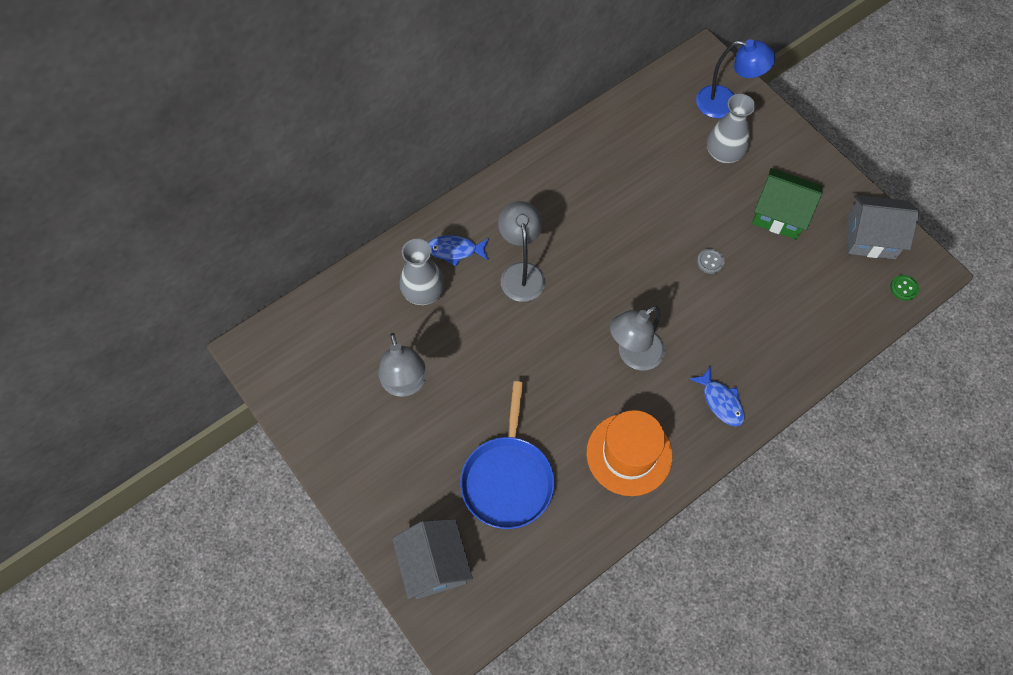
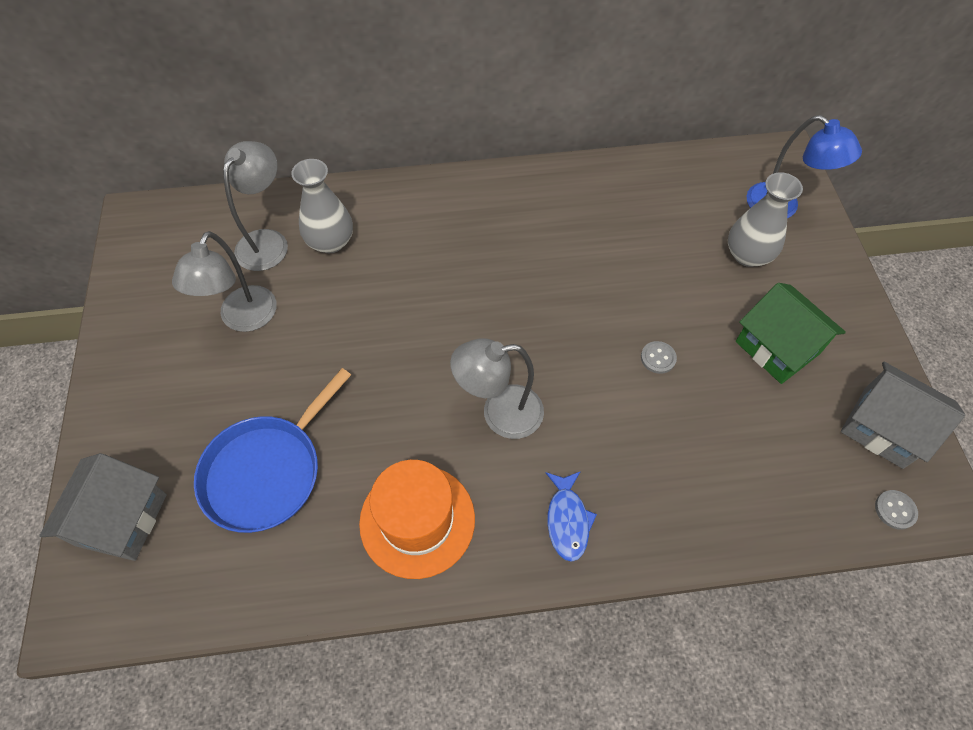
camera: 30 degrees right, 5 degrees down
(455, 250) = (391, 219): blue fish -> none
(521, 273) = (441, 270): grey lamp -> grey lamp (268, 241)
(904, 288) = (895, 510): green button -> grey button

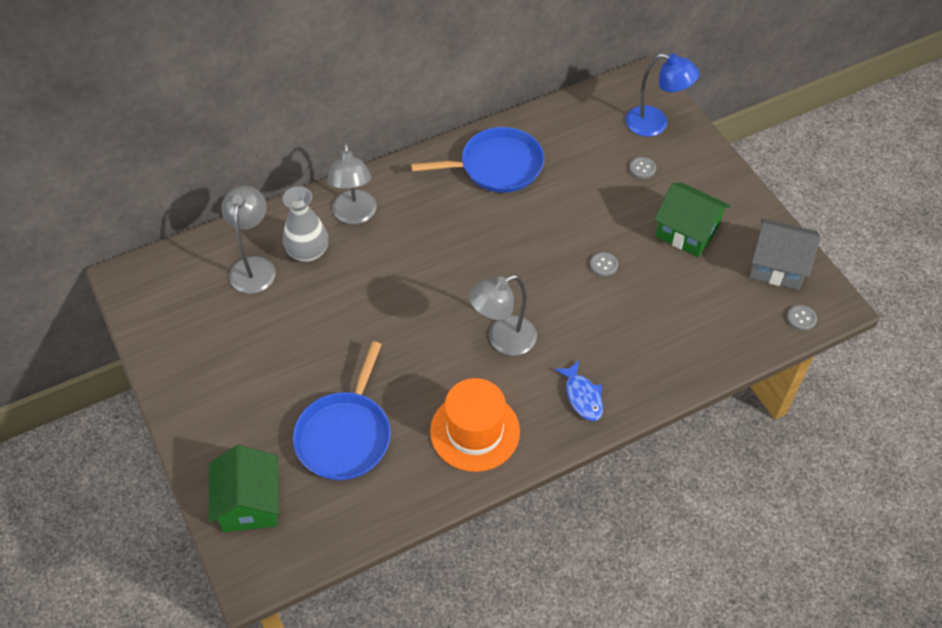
camera: 20 degrees left, 5 degrees down
(121, 519) = (249, 503): grey house -> green house
(243, 319) = (267, 332): grey lamp -> grey lamp (355, 215)
(577, 205) = (497, 166): none -> blue pan
(747, 255) = (642, 168): grey vase -> grey button

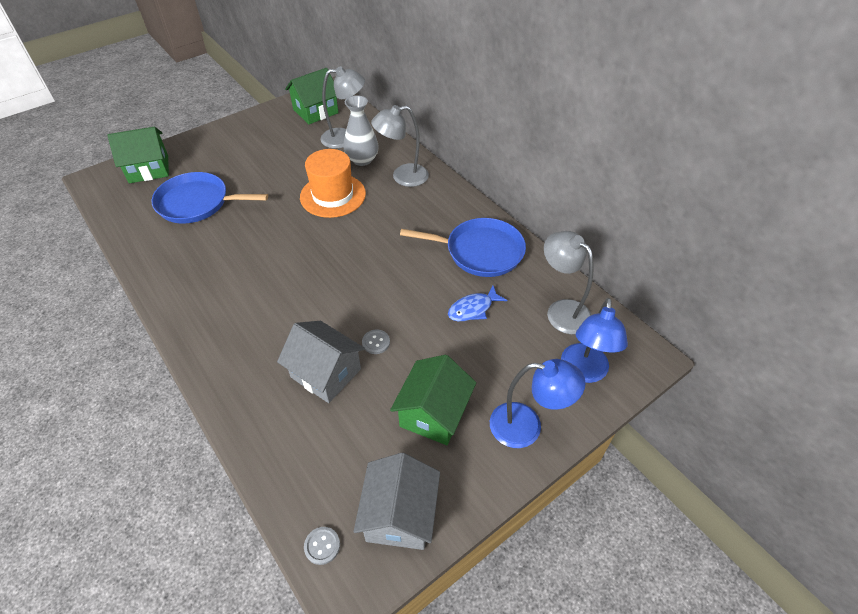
camera: 80 degrees right, 5 degrees down
(176, 296) = (315, 111): none -> green house
(475, 431) = (193, 272): orange hat -> orange hat (333, 195)
(497, 166) = (480, 251): blue pan -> blue pan turned 60 degrees counterclockwise
(503, 340) = (283, 278): grey lamp -> grey lamp (561, 310)
(582, 396) = (222, 340): blue fish -> blue fish (473, 309)
(635, 307) = (326, 373): none -> grey house
(642, 168) = (513, 365): grey button -> none
(705, 172) = (527, 427): none -> blue lamp

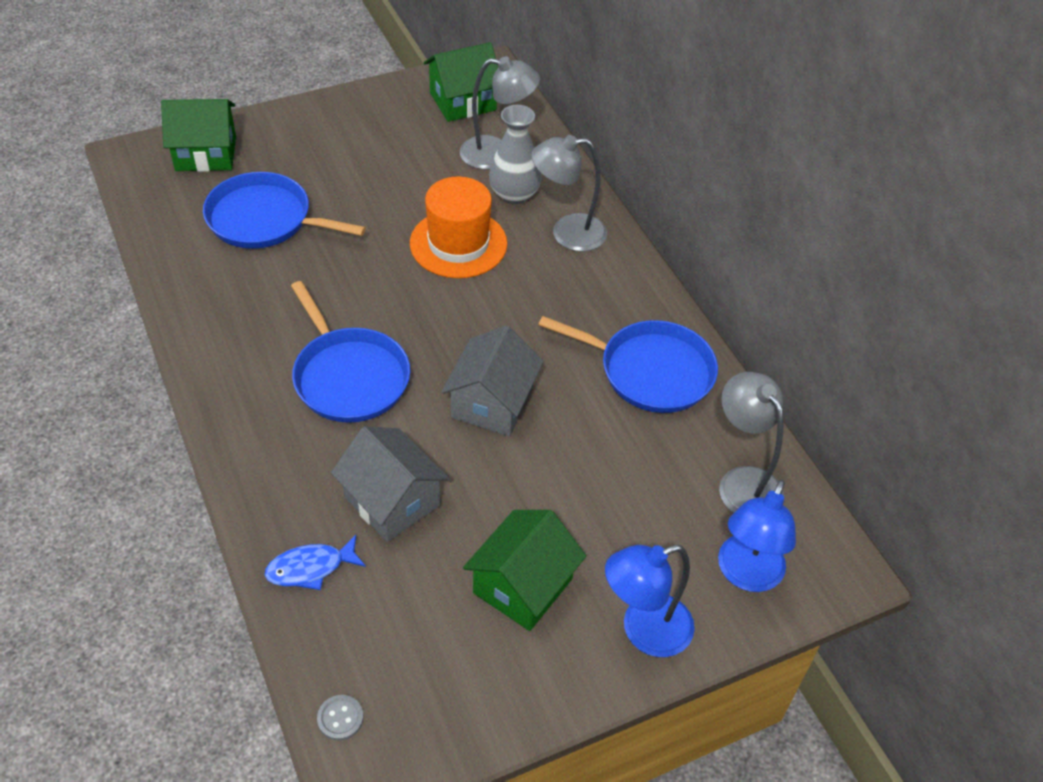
camera: 10 degrees right, 0 degrees up
(276, 294) = (349, 376): none -> blue pan
(376, 342) = (469, 473): grey button -> none
(399, 515) = (446, 704): grey house -> grey house (492, 403)
(473, 309) = (616, 454): blue fish -> blue fish (310, 568)
(527, 427) = (644, 631): blue lamp -> blue lamp turned 135 degrees clockwise

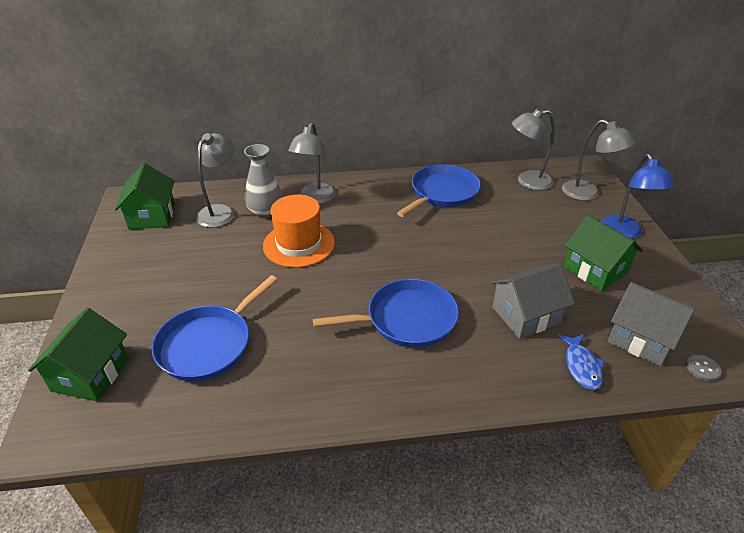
camera: 70 degrees left, 10 degrees down
(492, 403) = (450, 256): grey house -> grey house (641, 339)
(746, 575) = (587, 194): blue lamp -> grey lamp

